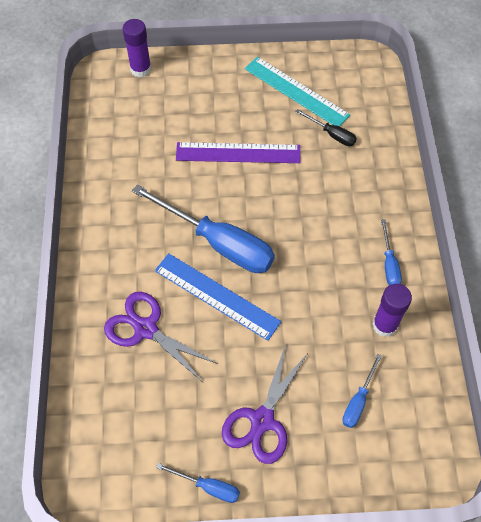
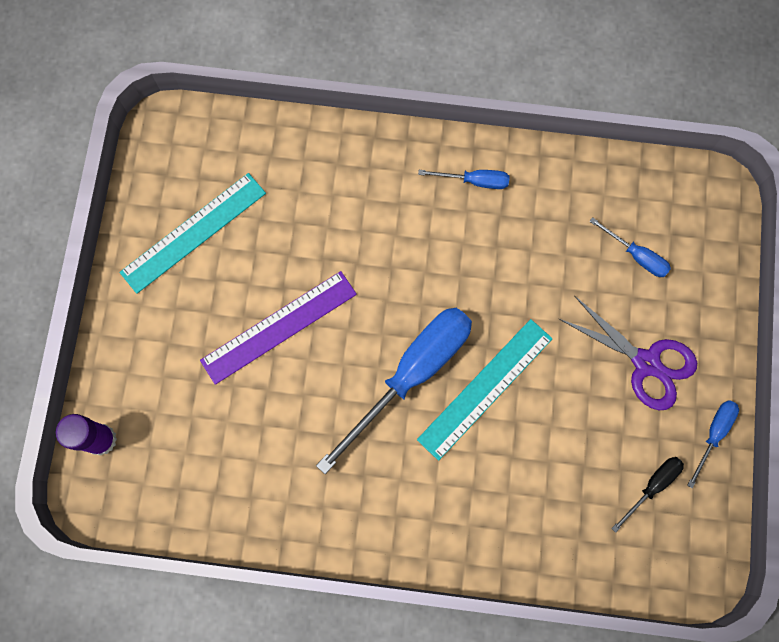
camera: 80 degrees left, 15 degrees up
(146, 329) = (517, 481): purple scissors -> none
(216, 296) = (485, 388): blue ruler -> turquoise ruler
(238, 153) = (279, 327): purple ruler -> purple ruler turned 45 degrees clockwise
(331, 134) = (274, 203): black screwdriver -> black screwdriver (652, 486)
(385, 325) = (551, 205): purple glue stick -> none

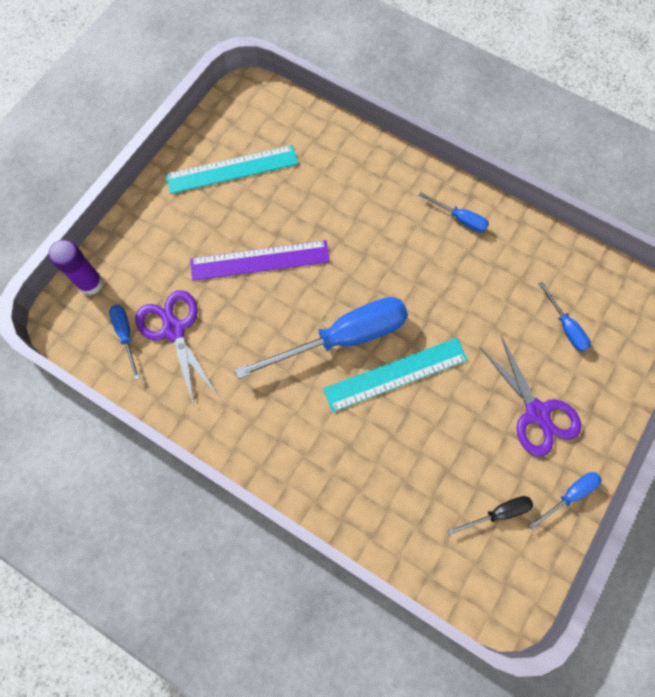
camera: 25 degrees right, 5 degrees down
(173, 480) = (126, 335): none -> blue screwdriver
(223, 450) = (174, 330): none -> purple scissors

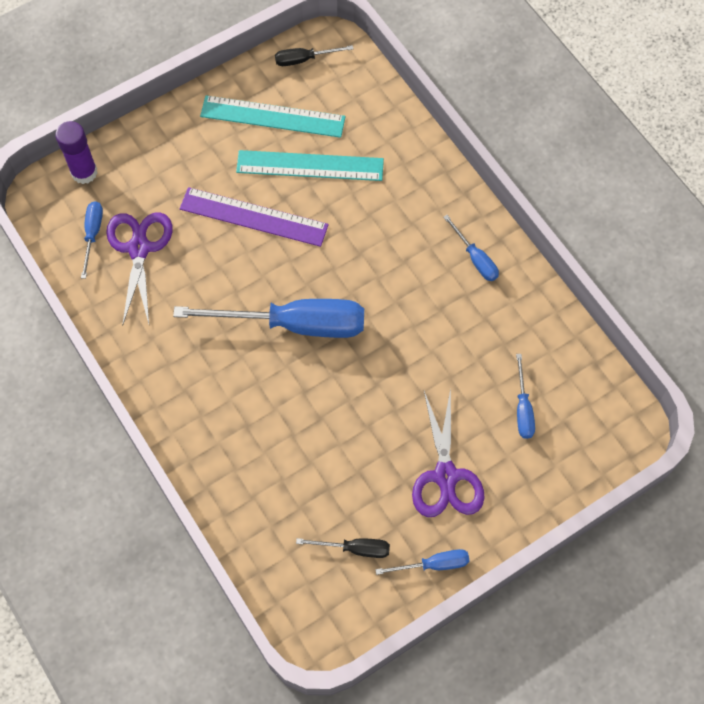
camera: 25 degrees right, 5 degrees down
(234, 112) = (304, 59): none -> black screwdriver
(395, 374) = (327, 380): turquoise ruler -> turquoise ruler (310, 166)

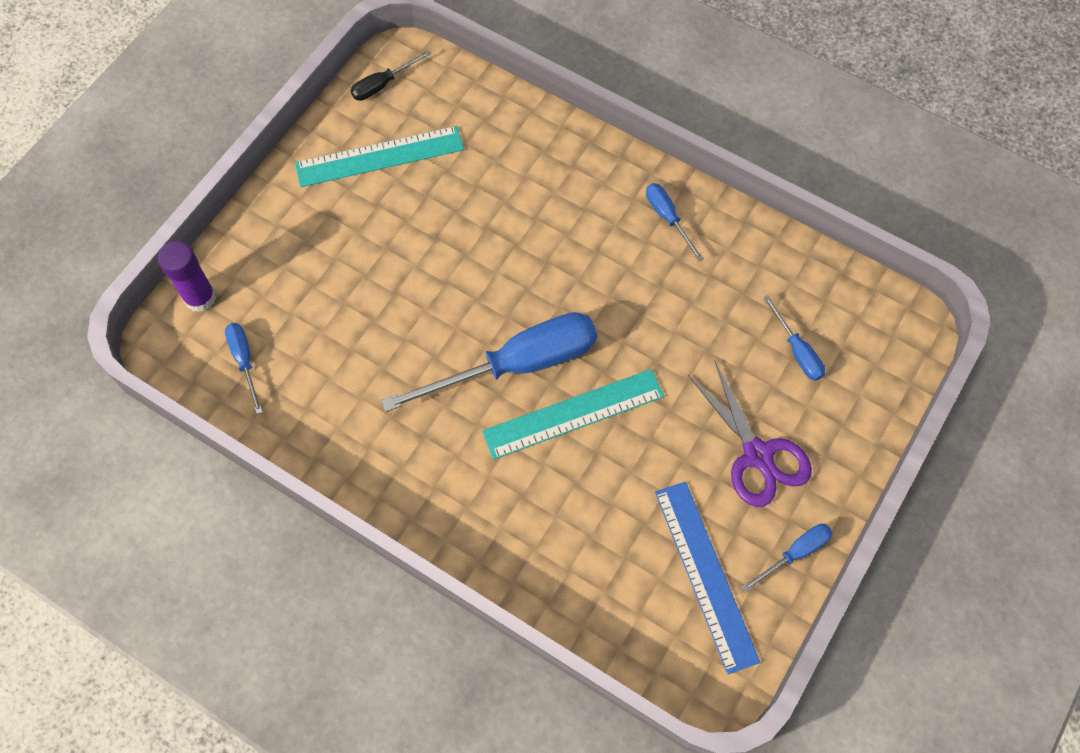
camera: 25 degrees left, 0 degrees up
(139, 248) = (305, 355): purple scissors -> none
(253, 217) = (414, 269): purple ruler -> none
(310, 166) = (446, 192): turquoise ruler -> turquoise ruler (573, 414)
(354, 548) = (705, 575): black screwdriver -> blue ruler
(475, 258) = (668, 218): blue screwdriver -> blue screwdriver turned 150 degrees counterclockwise

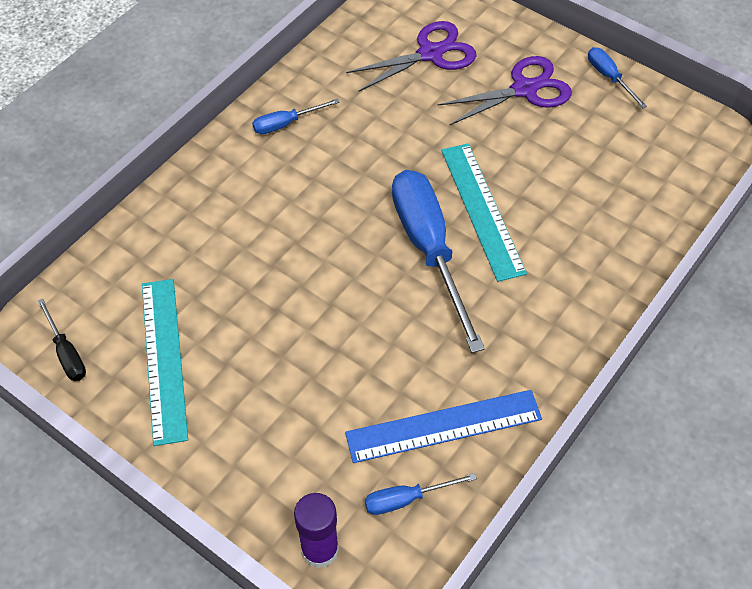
camera: 85 degrees left, 10 degrees down
(705, 575) = (630, 134): blue ruler -> blue ruler (443, 426)
(797, 351) = (430, 53): blue screwdriver -> purple scissors

